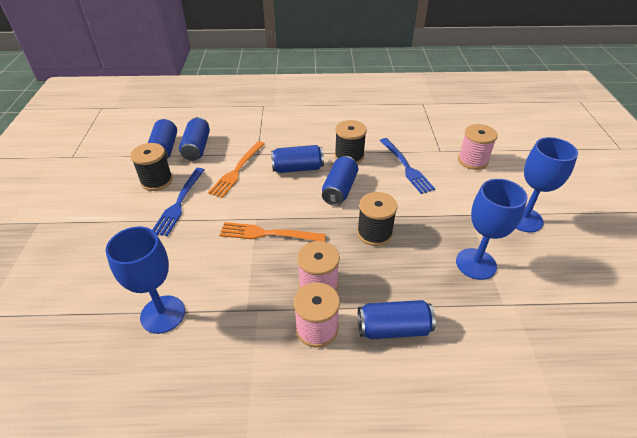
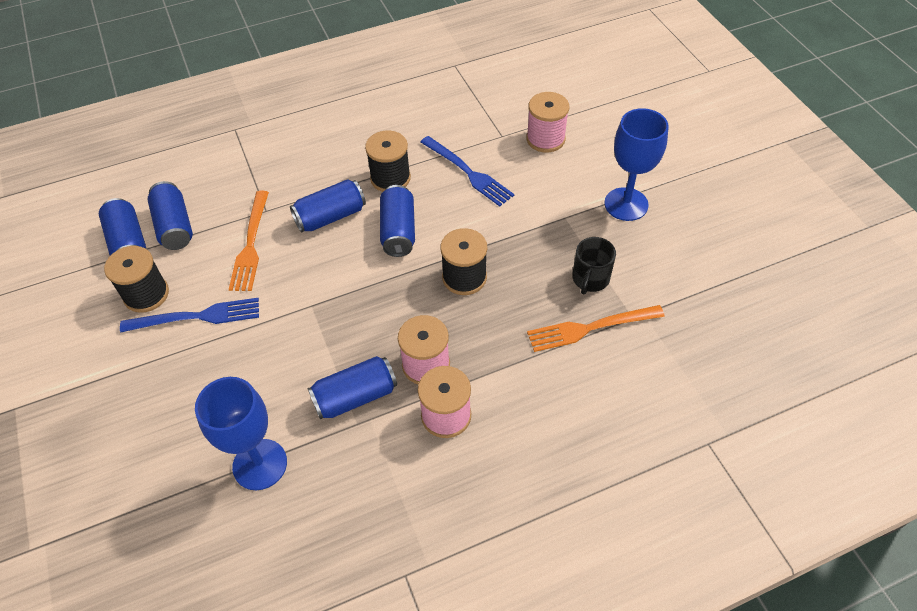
camera: 20 degrees left, 10 degrees up
(179, 203) = (197, 317): blue fork -> blue fork turned 90 degrees counterclockwise
(268, 234) = (336, 321): orange fork -> orange fork (590, 328)
(393, 328) = (528, 386): blue can -> blue can (355, 397)
(476, 264) = (590, 279): blue goblet -> black mug

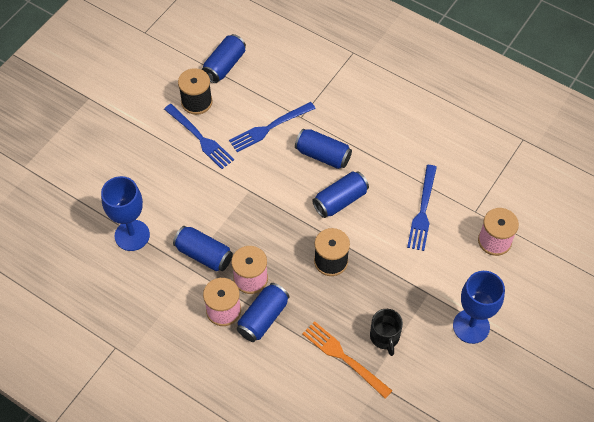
camera: 55 degrees right, 5 degrees up
(174, 226) = (253, 79): blue can -> blue can (263, 318)
(250, 244) = (269, 128): orange fork -> blue fork
(390, 178) = (381, 168): black spool -> none
(590, 279) = (385, 337): black mug -> black mug turned 90 degrees counterclockwise

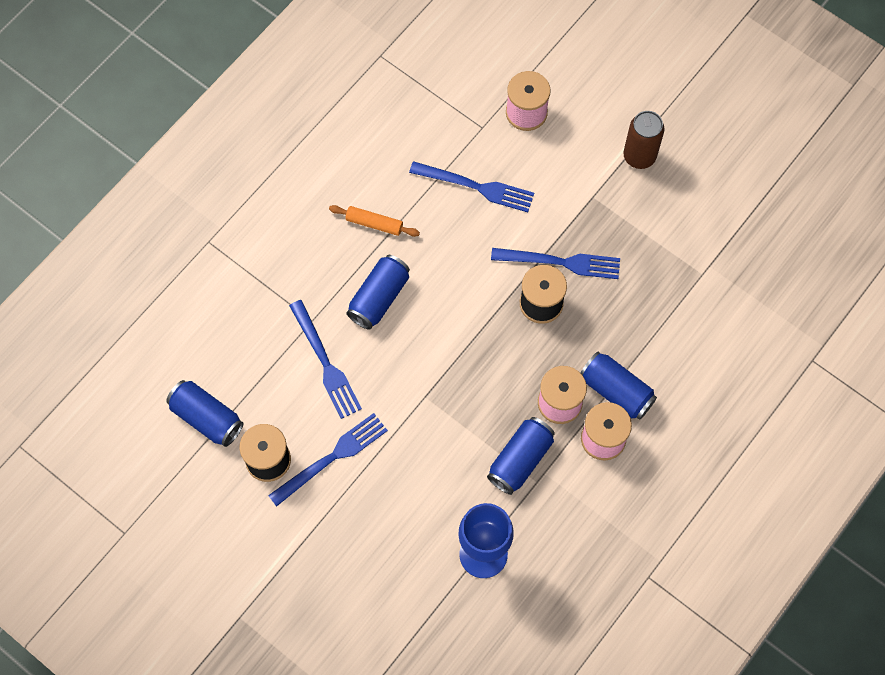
camera: 85 degrees left, 10 degrees up
(340, 201) = (452, 283): blue can -> none
(344, 357) = (673, 301): orange fork -> none
(367, 273) = (561, 262): none -> blue fork
(381, 147) = (374, 223): none -> orange rolling pin
(385, 337) = (649, 252): black mug -> none
(471, 326) = (639, 156): blue goblet -> brown can

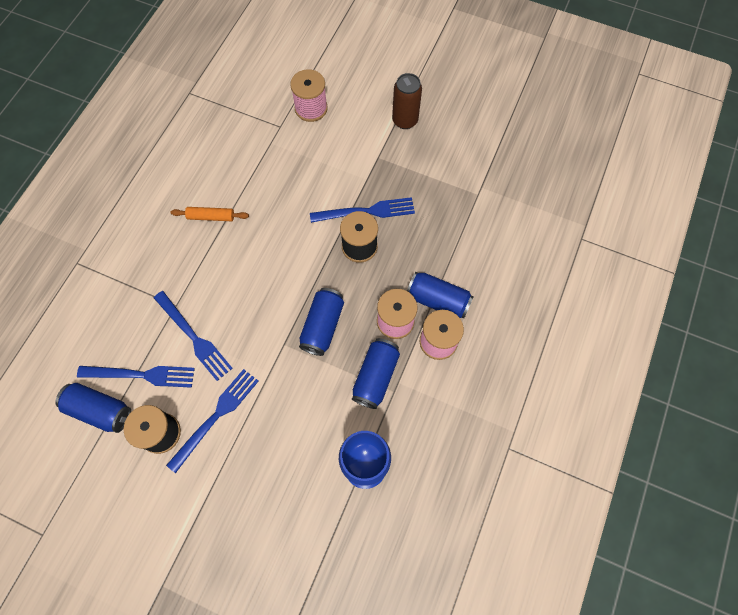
camera: 15 degrees left, 0 degrees up
(379, 298) = (227, 273): blue can -> blue can (323, 326)
(476, 187) = (286, 170): blue fork -> blue fork (141, 375)

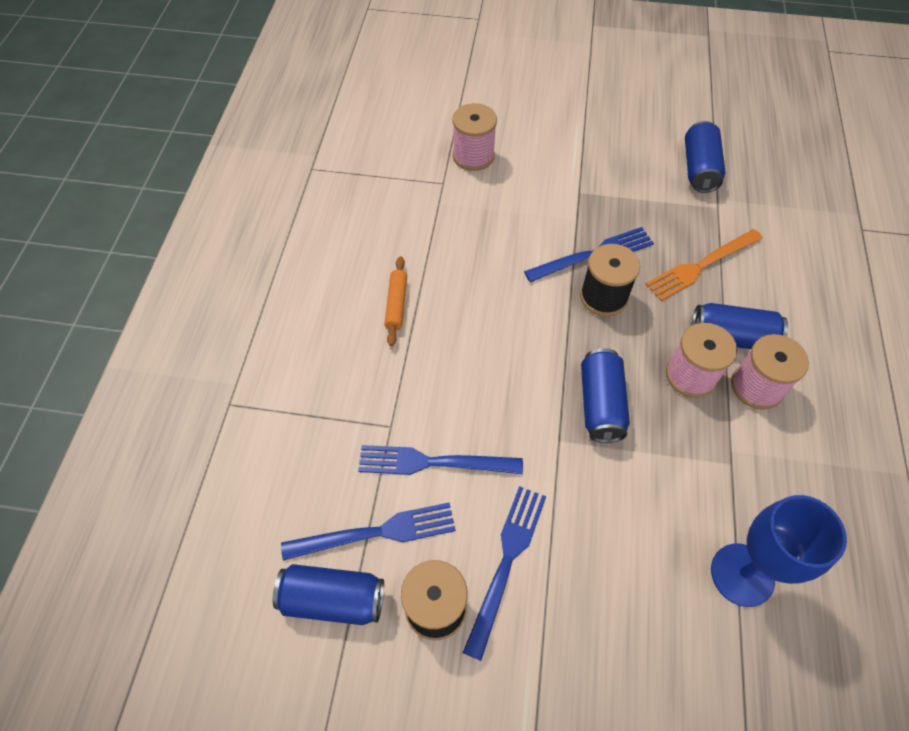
camera: 15 degrees left, 10 degrees down
(194, 337) = (433, 462): blue fork -> blue fork turned 150 degrees clockwise
(211, 217) = (396, 304): orange rolling pin -> orange rolling pin turned 75 degrees counterclockwise
(375, 376) = (699, 451): blue can -> blue can (699, 168)
(405, 120) = (592, 147): brown can -> none
(442, 239) = (701, 266): none -> orange fork

